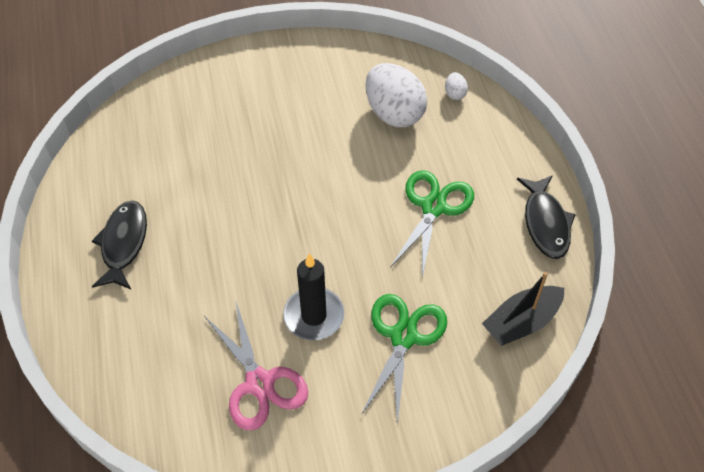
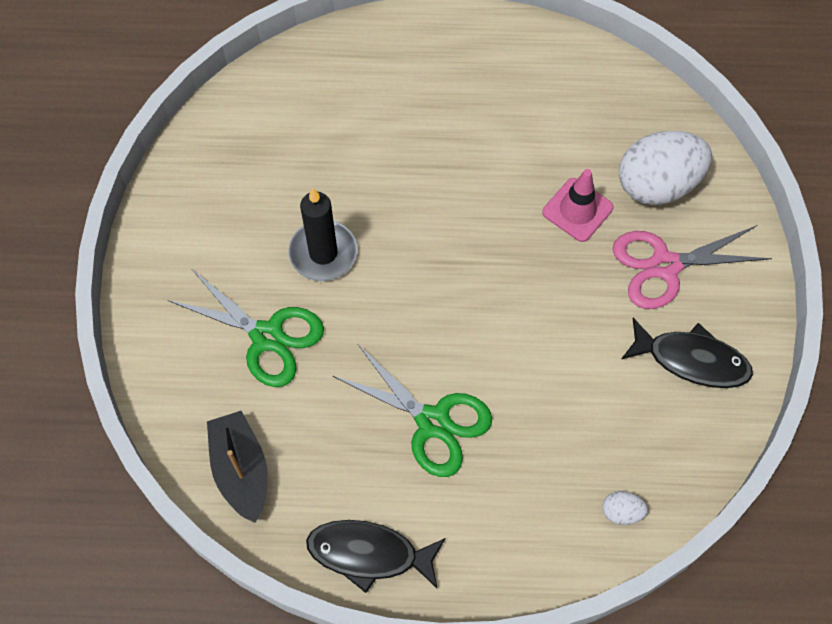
camera: 105 degrees right, 10 degrees up
(123, 243) = (473, 88): black fish -> black fish (691, 360)
(229, 153) = (577, 210): none -> pink traffic cone
(259, 383) = (262, 186): pink scissors -> pink scissors (665, 266)
(394, 113) = (602, 419): white egg -> white egg (657, 184)

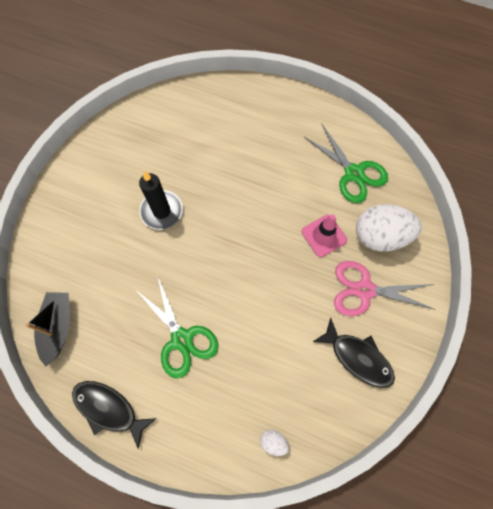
camera: 20 degrees right, 5 degrees up
(267, 336) = (108, 251): green scissors -> green scissors (353, 173)

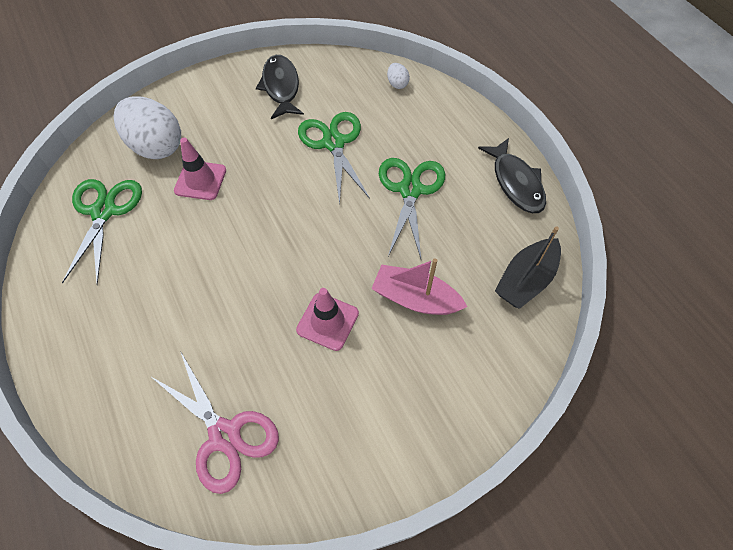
camera: 140 degrees left, 10 degrees down
(121, 262) = (415, 298): none -> pink boat
(161, 211) = (327, 321): black candle -> pink traffic cone
(268, 336) = (334, 143): none -> green scissors
(364, 290) = (221, 121): pink scissors -> pink scissors (224, 435)

